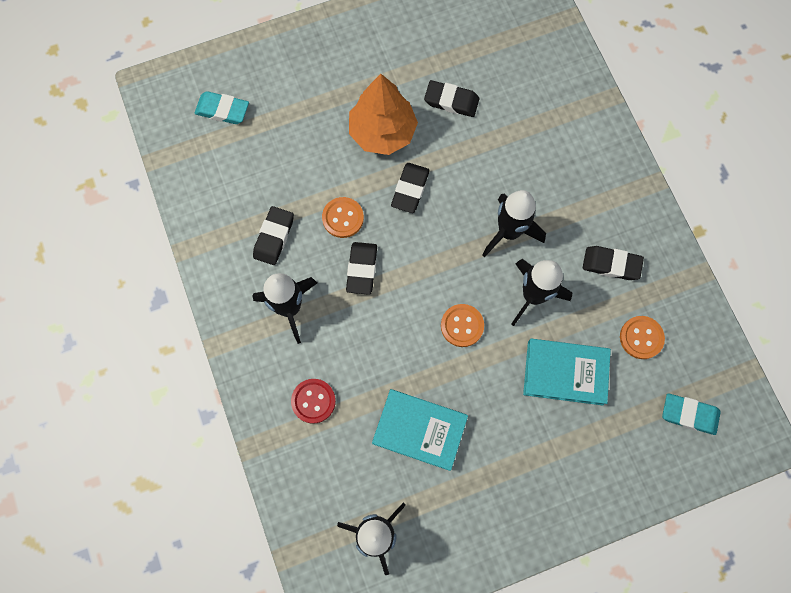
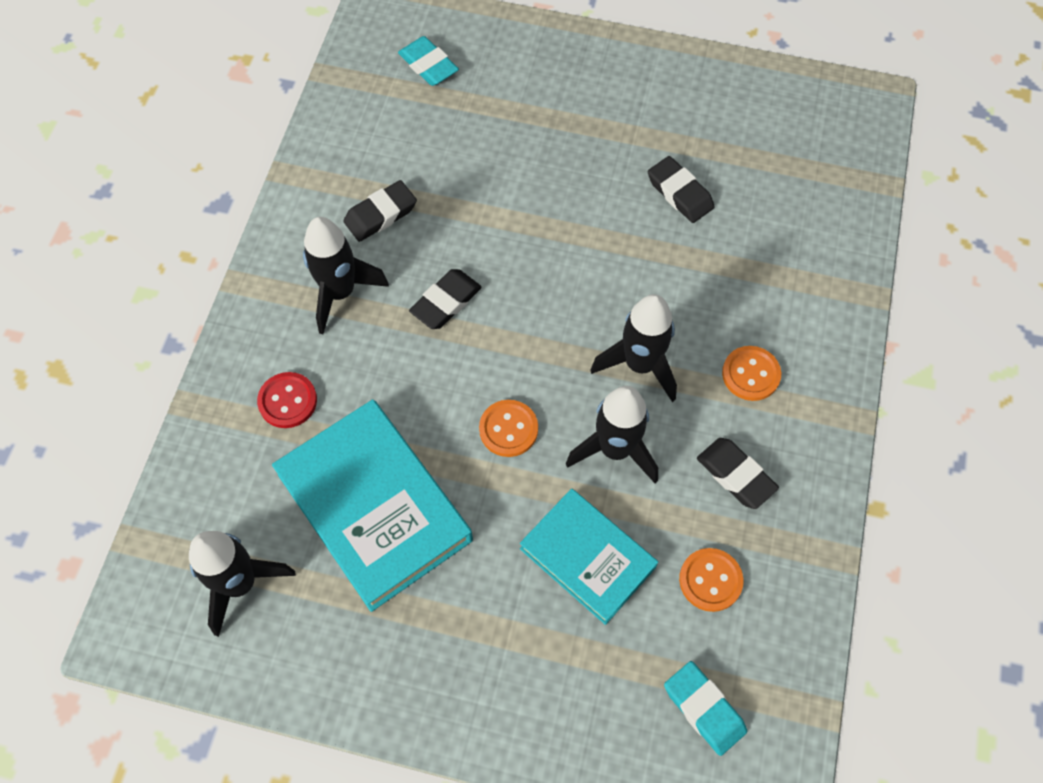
camera: 35 degrees right, 10 degrees down
(343, 218) = (467, 239): orange button -> orange button (750, 374)
(382, 132) = (578, 180): orange tree -> none
(410, 189) = (563, 254): black eraser -> none
(419, 430) = (374, 507): turquoise book -> turquoise book, size x1.56

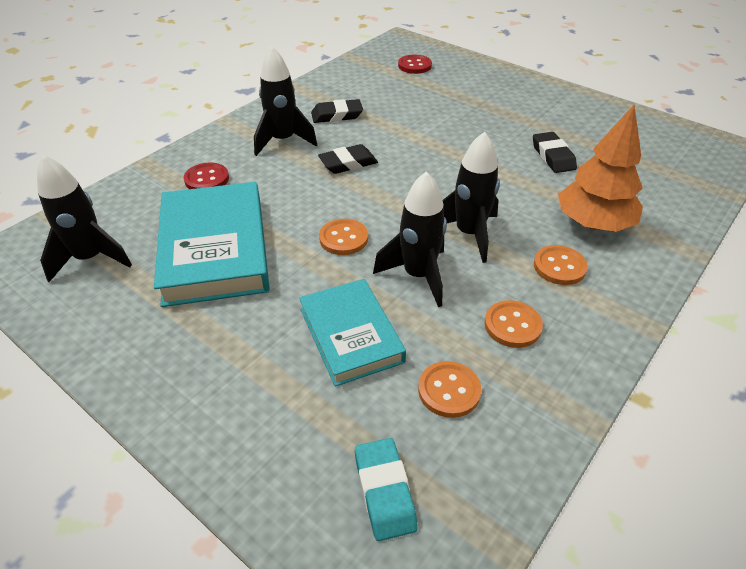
camera: 25 degrees right, 20 degrees down
(428, 65) = (414, 65): turquoise eraser -> red button
(735, 475) = (512, 325): black eraser -> orange button
(762, 293) = (593, 223): none -> orange tree

